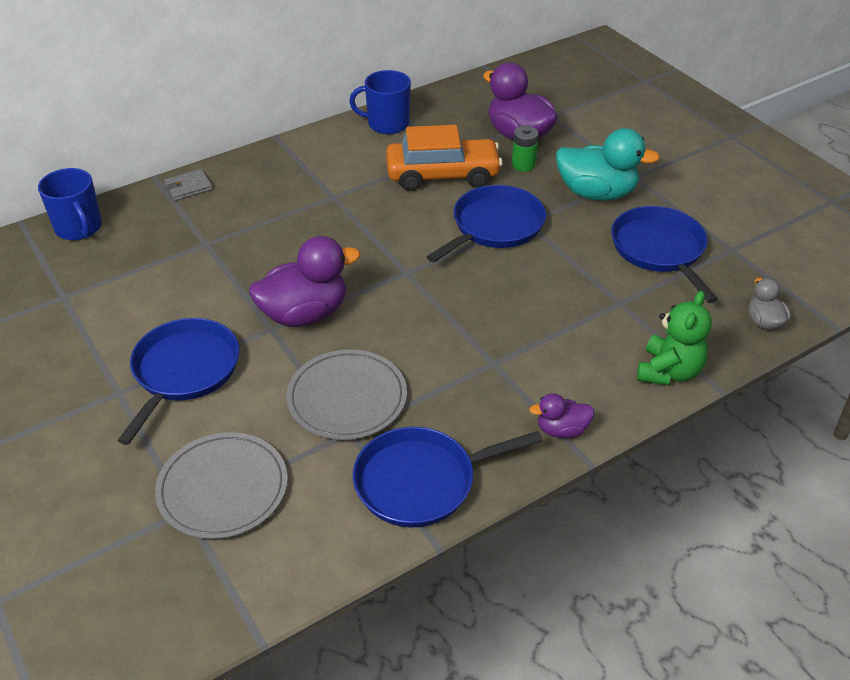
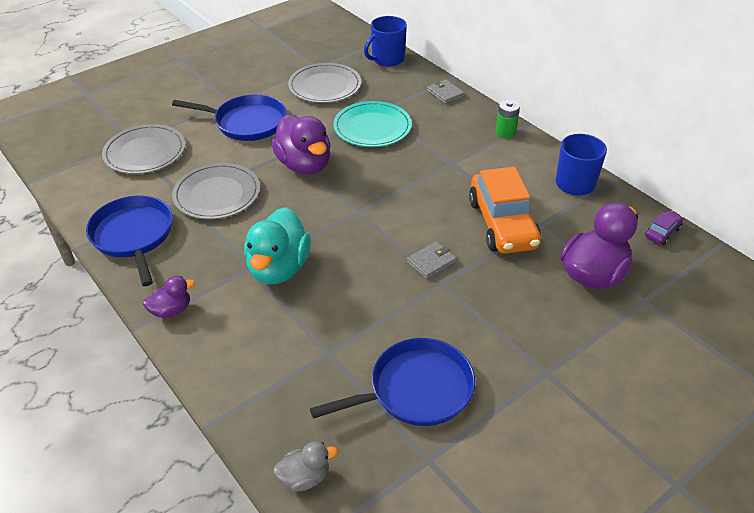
camera: 85 degrees right, 0 degrees up
(121, 290) = (325, 86): none -> grey plate
(240, 251) = (372, 127): none -> turquoise plate
(467, 91) = (662, 232): none -> purple car
(494, 226) = (431, 262): blue pan -> grey wallet
(523, 165) = (539, 279): green battery -> green battery (505, 132)
(561, 430) = (171, 310): purple duck -> purple duck turned 75 degrees clockwise
(596, 193) = (504, 338): turquoise duck -> turquoise duck (279, 268)
(669, 372) = (233, 386): green teddy bear -> none

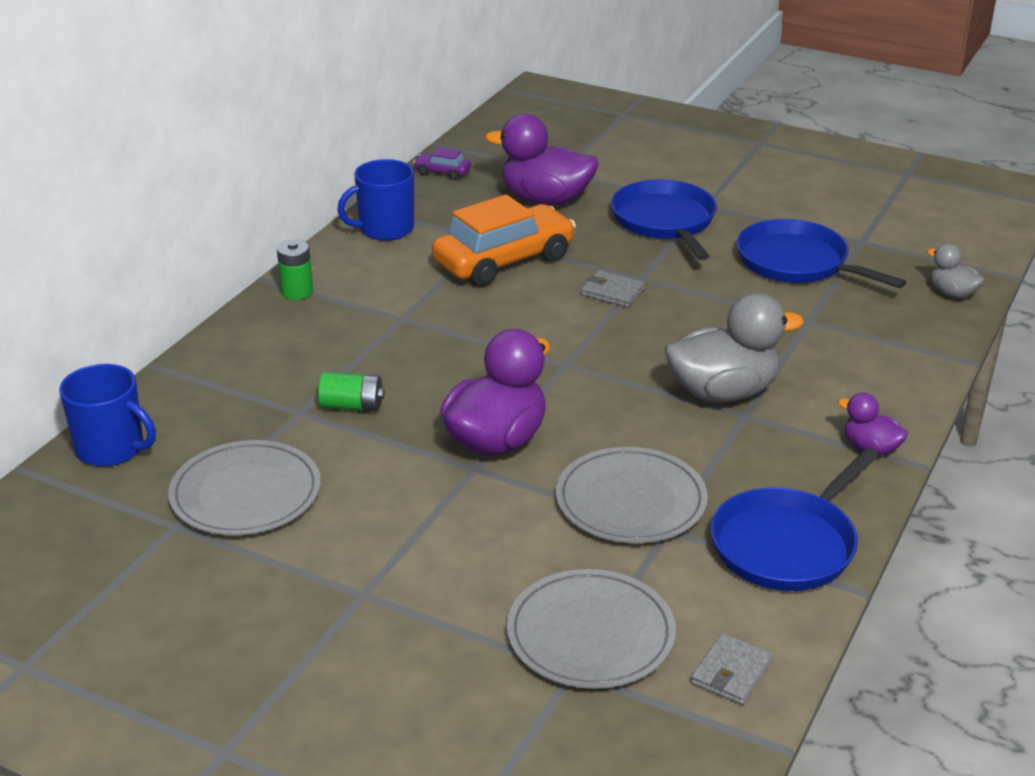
camera: 115 degrees left, 10 degrees down
(247, 122) = (419, 544): blue pan -> blue pan (665, 221)
(279, 268) = (723, 392): turquoise duck -> grey duck
(372, 127) = (352, 406): turquoise plate -> green battery
(445, 93) = (210, 362): grey wallet -> grey wallet (731, 672)

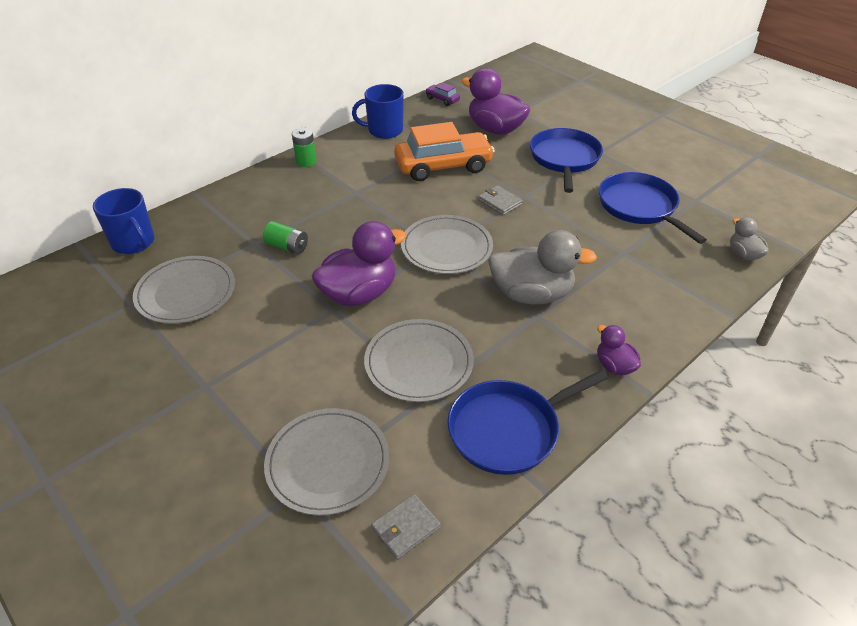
camera: 20 degrees right, 10 degrees up
(577, 361) = (446, 247): none -> grey plate

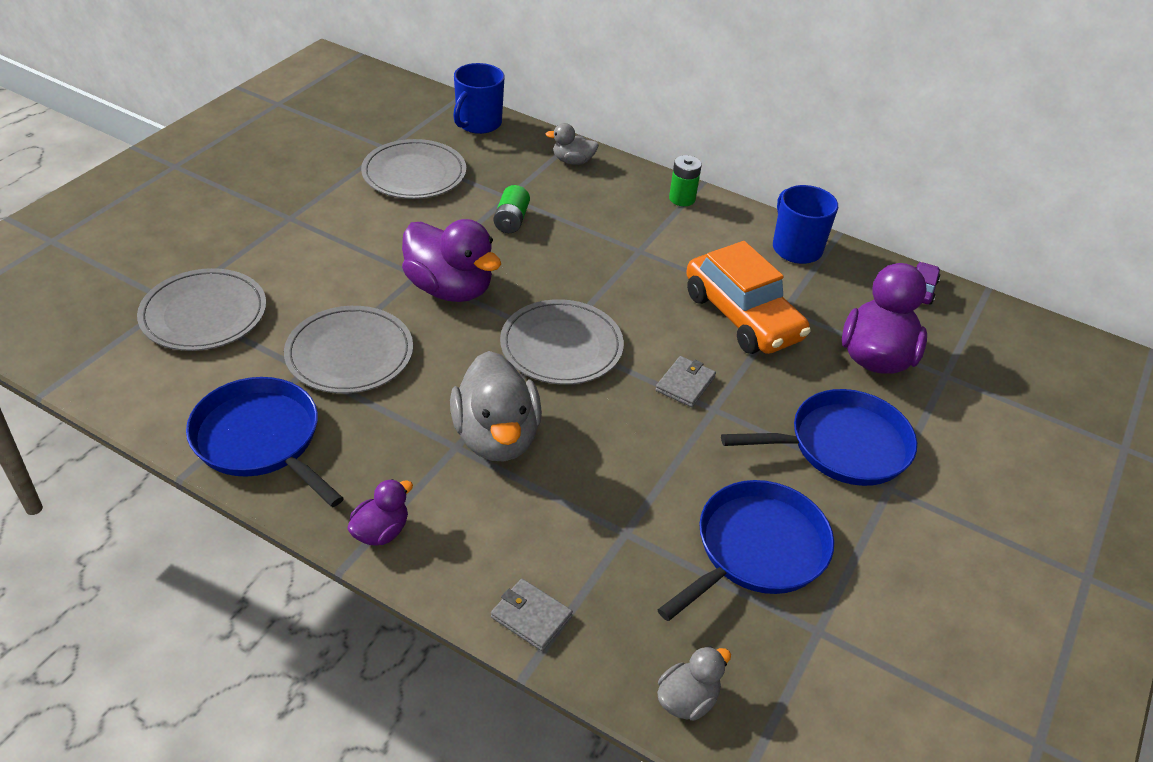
camera: 70 degrees right, 0 degrees up
(227, 201) = (573, 161): none -> grey duck
(406, 528) = (129, 379): grey wallet -> grey wallet (531, 617)

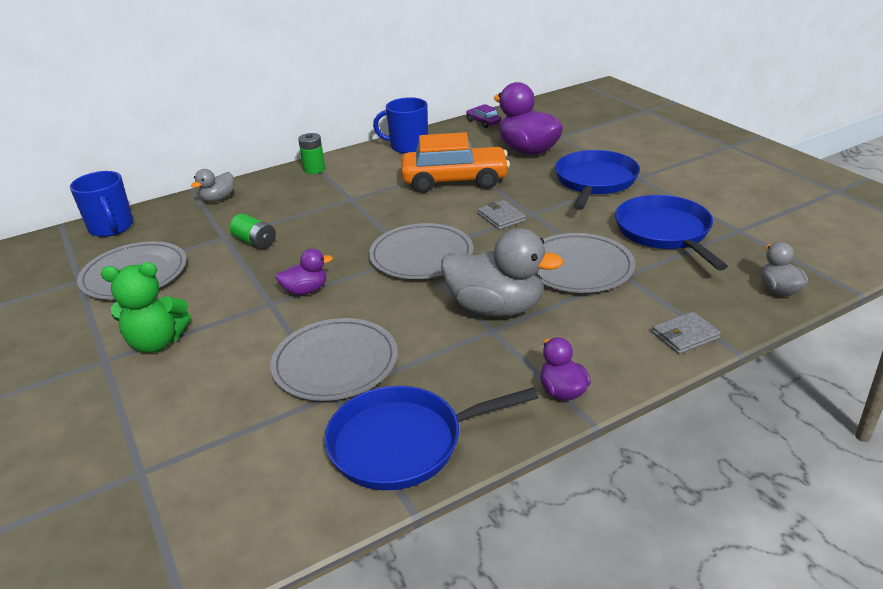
camera: 55 degrees left, 10 degrees down
(204, 314) = (186, 450): grey plate -> grey plate (578, 267)
(326, 234) = (157, 342): none -> green teddy bear
(449, 289) = (306, 290): purple duck -> purple duck, size x0.51

